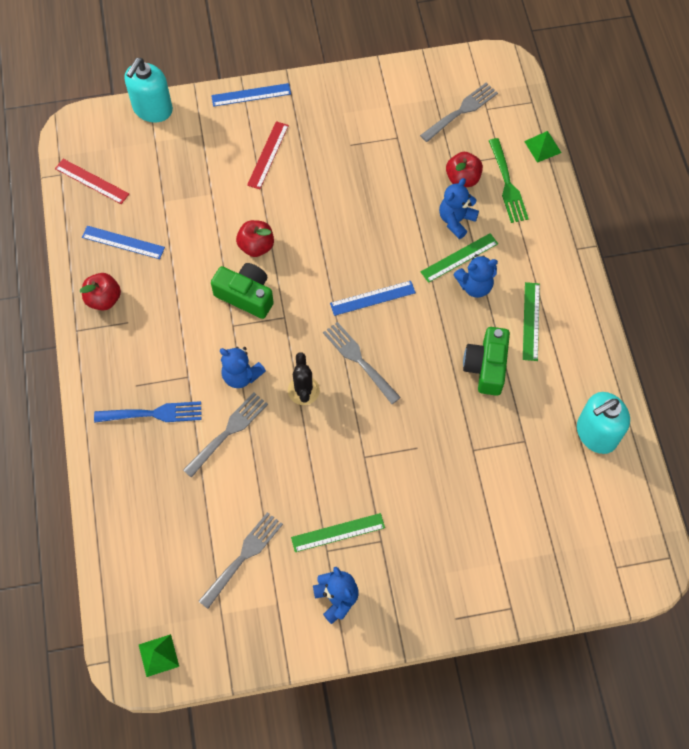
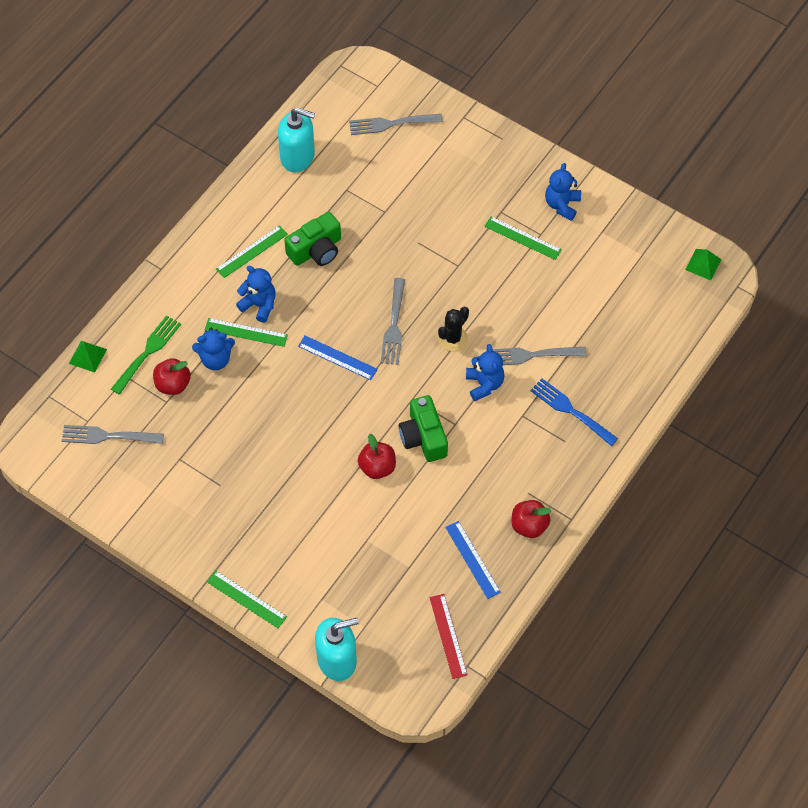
camera: 135 degrees left, 5 degrees down
(243, 557) = (597, 274): grey fork -> grey fork (391, 124)
(251, 95) = (246, 599): blue ruler -> green ruler
(268, 155) = (290, 533): red ruler -> none

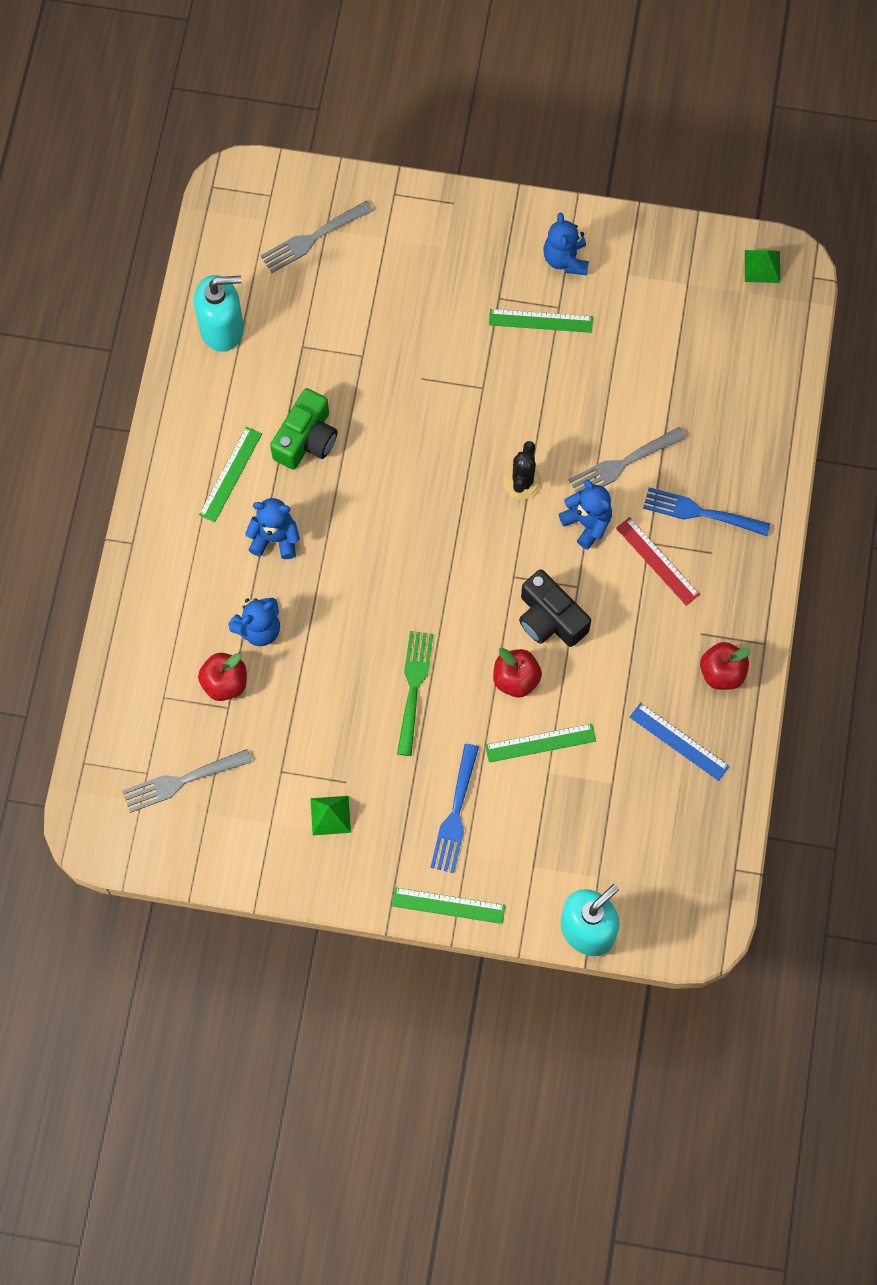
camera: 25 degrees left, 10 degrees up
(88, 356) = (103, 692): green pyramid -> green pyramid (330, 815)
(148, 352) = (173, 656): green fork -> green fork (414, 687)
(246, 332) = (277, 580): green ruler -> green ruler (540, 743)
(285, 539) = (455, 814): none -> blue fork
(337, 357) = (401, 564): blue ruler -> none
(394, 325) = (446, 495): grey fork -> none
(423, 437) = (550, 618): green camera -> black camera
(448, 636) = (696, 844): red ruler -> red ruler (657, 561)

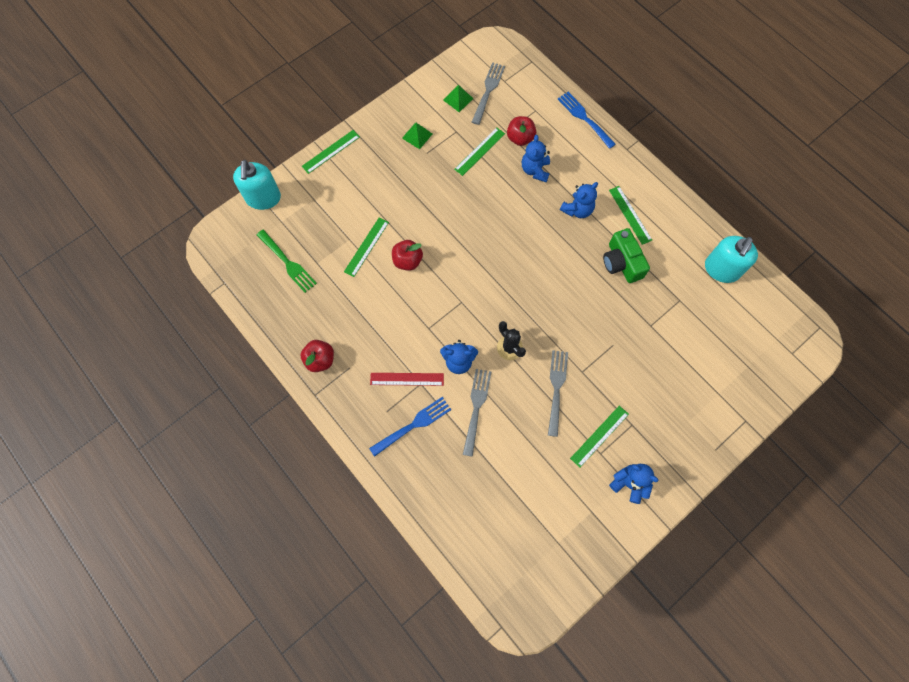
camera: 130 degrees right, 0 degrees up
(287, 717) = (480, 151): none -> green ruler
(312, 238) = (746, 354): grey fork -> grey fork (556, 388)
(414, 687) = (445, 213): green fork -> green fork (287, 263)
(455, 814) = (368, 185): blue fork -> blue fork (584, 118)
(550, 618) = (424, 301): black camera -> none
(679, 742) = (306, 309): blue ruler -> none
(762, 266) = (534, 600): green pyramid -> green pyramid (458, 99)

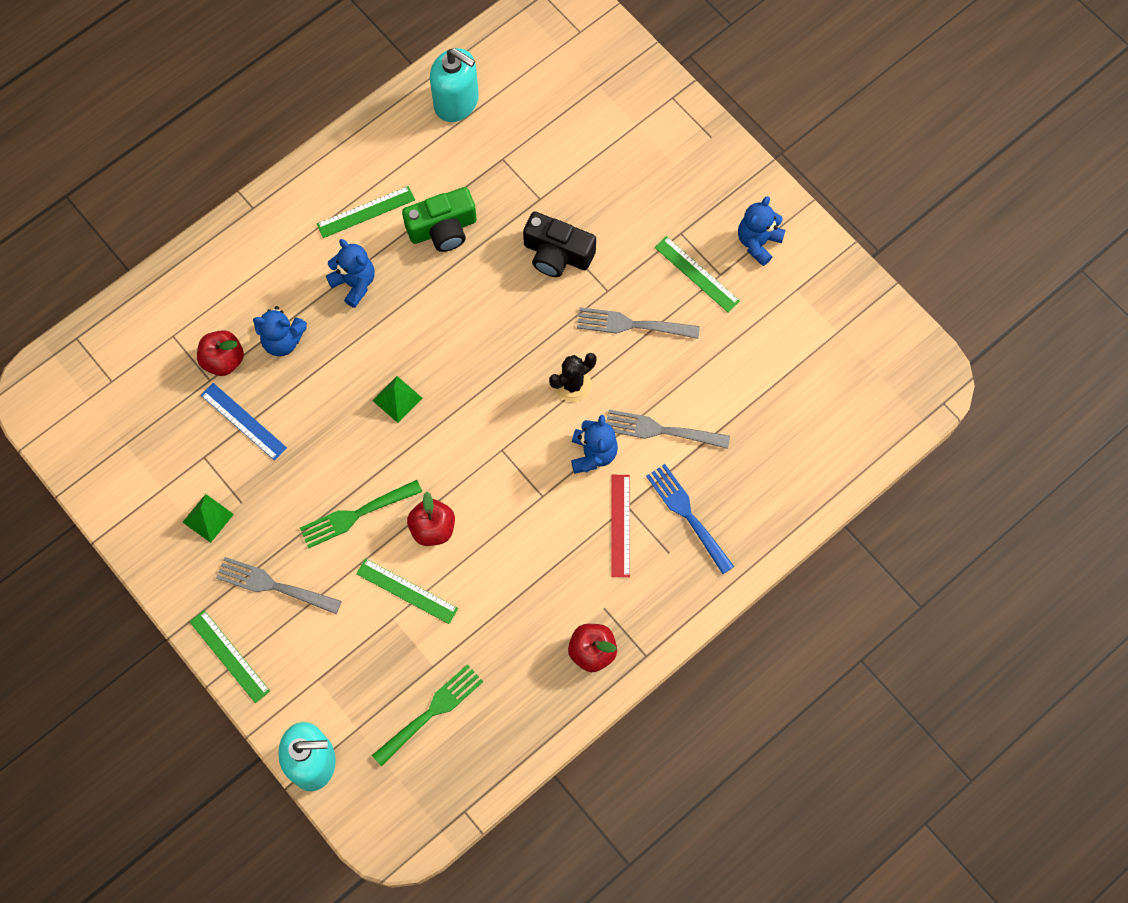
camera: 90 degrees left, 0 degrees up
(417, 216) = (356, 514): none -> green fork
(458, 99) = (141, 454): green pyramid -> green pyramid (397, 399)
(480, 151) = (243, 421): green ruler -> blue ruler
(488, 91) = (129, 406): grey fork -> grey fork (273, 585)
(584, 118) = (193, 264): blue fork -> none
(608, 337) = (557, 254): none -> black camera

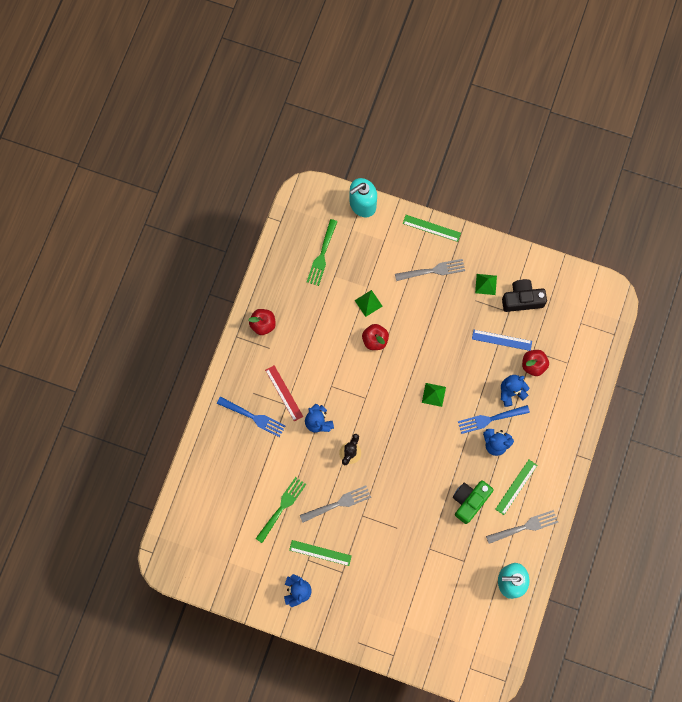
camera: 150 degrees right, 5 degrees up
(339, 320) = (490, 419): none -> blue fork
(356, 514) = (416, 325): green fork -> green fork (282, 507)
(406, 591) = (368, 303): green ruler -> green pyramid
(557, 254) = (401, 521): black camera -> black camera (522, 299)
(661, 430) = (291, 454): grey fork -> grey fork (525, 527)

